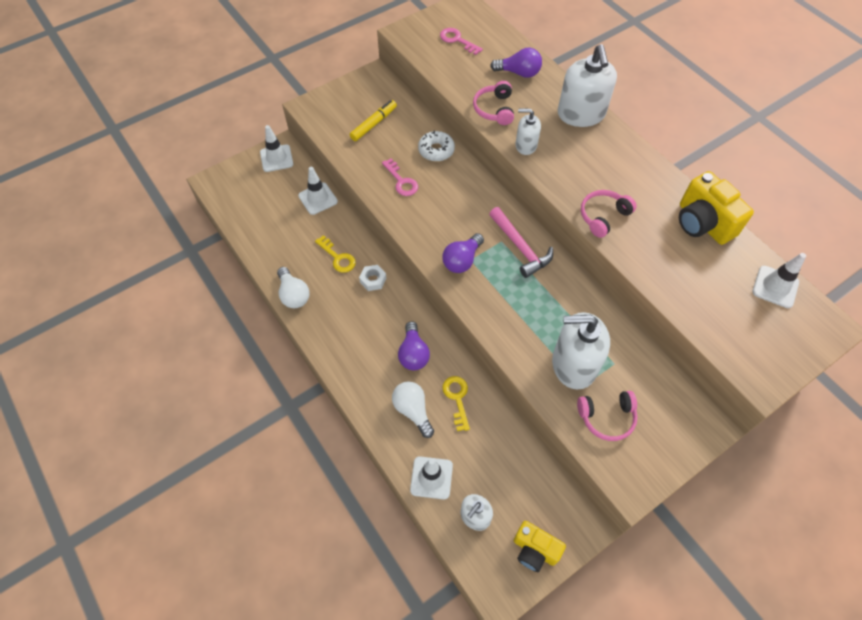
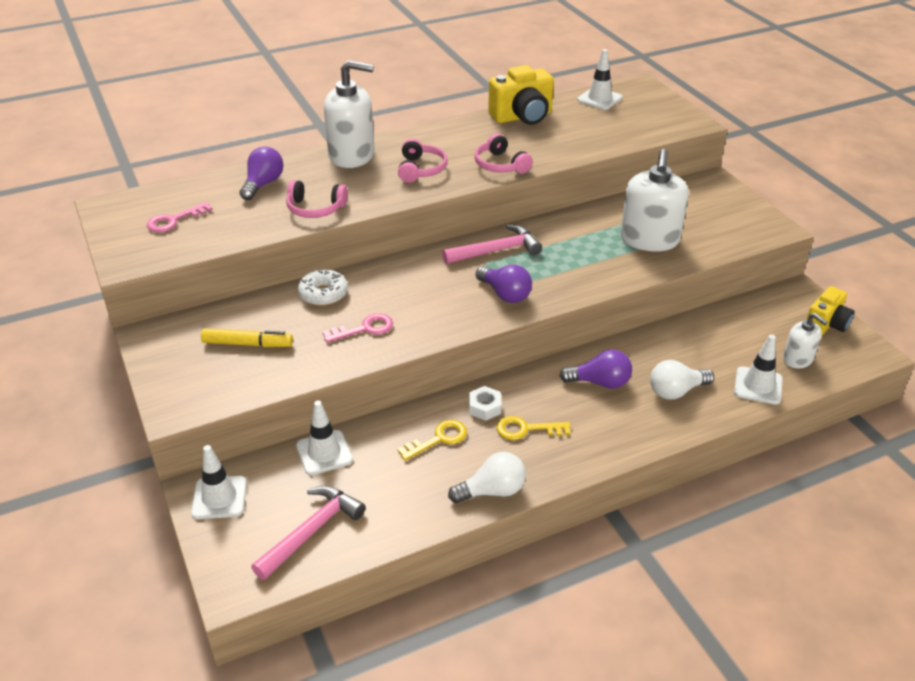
camera: 80 degrees left, 20 degrees down
(254, 207) = (311, 531): none -> pink hammer
(374, 124) = (247, 344): yellow marker -> yellow marker turned 135 degrees clockwise
(457, 398) = (661, 354): yellow key -> yellow key (526, 429)
(526, 145) = (383, 195): white soap dispenser -> none
(607, 417) = (708, 230): pink headphones -> pink headphones (421, 169)

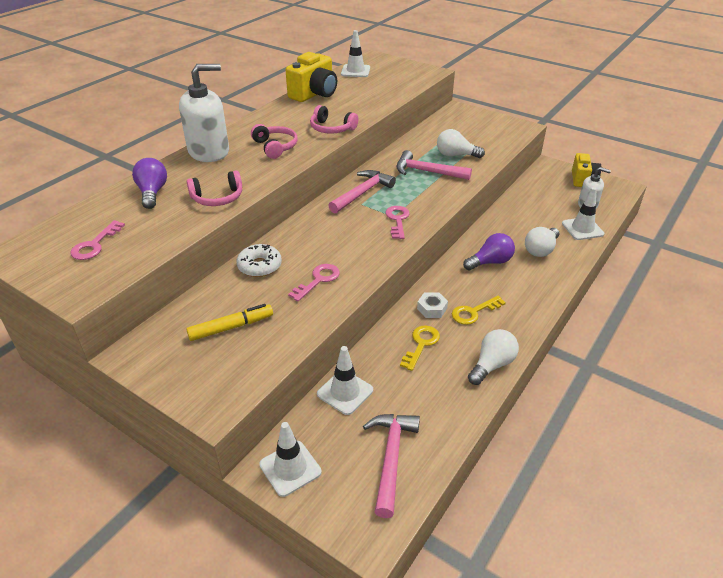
camera: 30 degrees left, 0 degrees up
(505, 294) = (397, 220): purple light bulb -> pink key
(594, 249) = (427, 172): none -> pink hammer
(649, 239) = (456, 155): white soap dispenser -> white light bulb

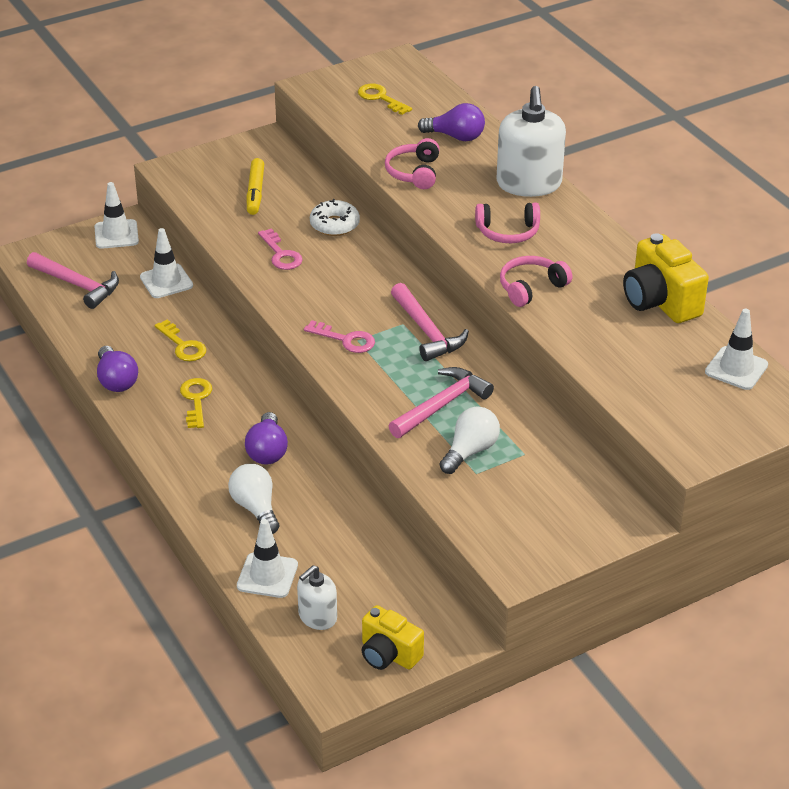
camera: 115 degrees right, 0 degrees up
(95, 245) = (380, 98): pink key -> yellow key
(432, 309) = (227, 372): white nut -> none
(492, 365) = (116, 380): white light bulb -> purple light bulb

